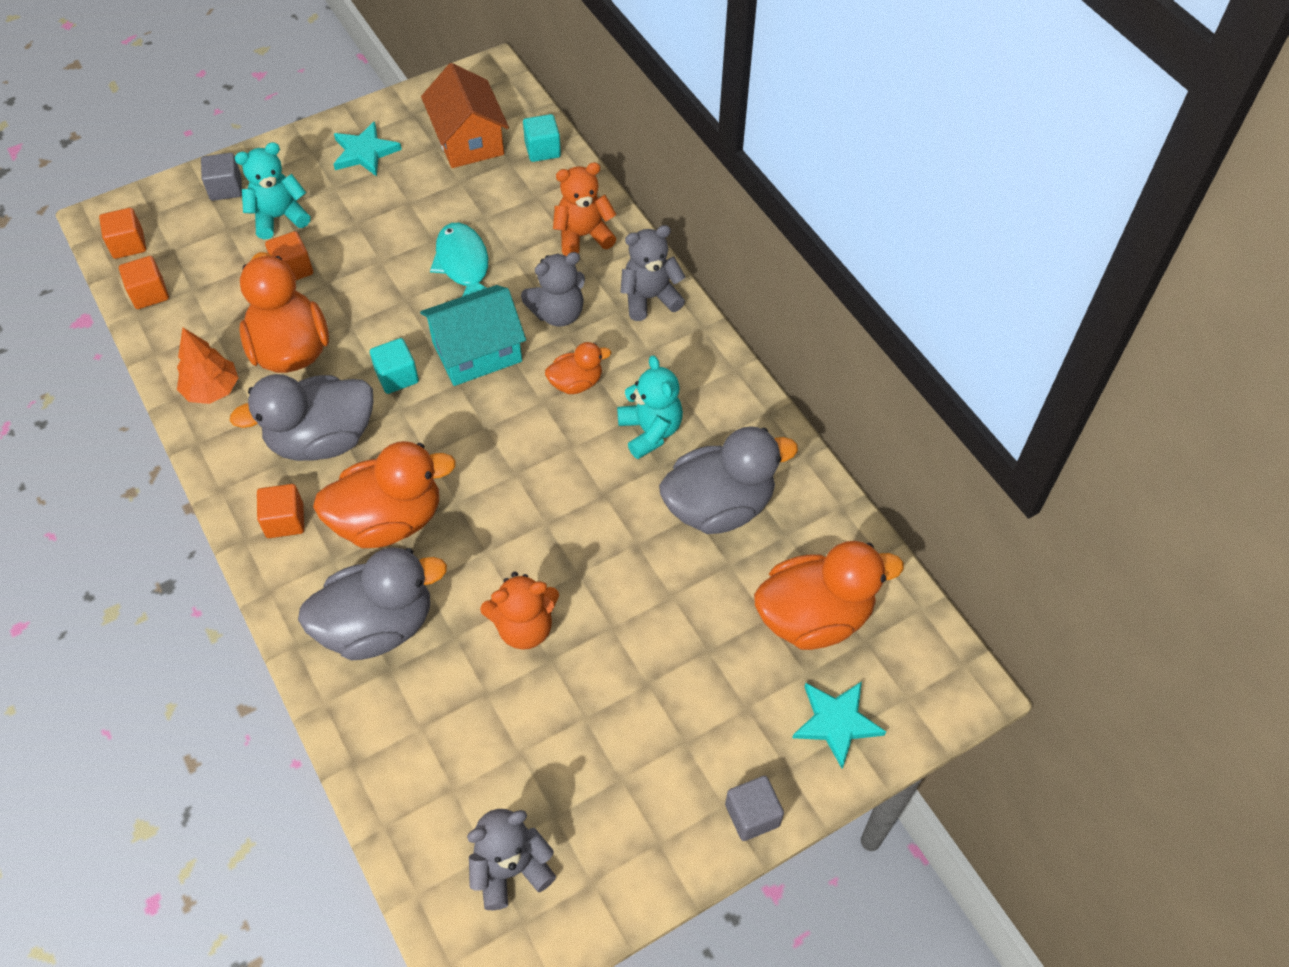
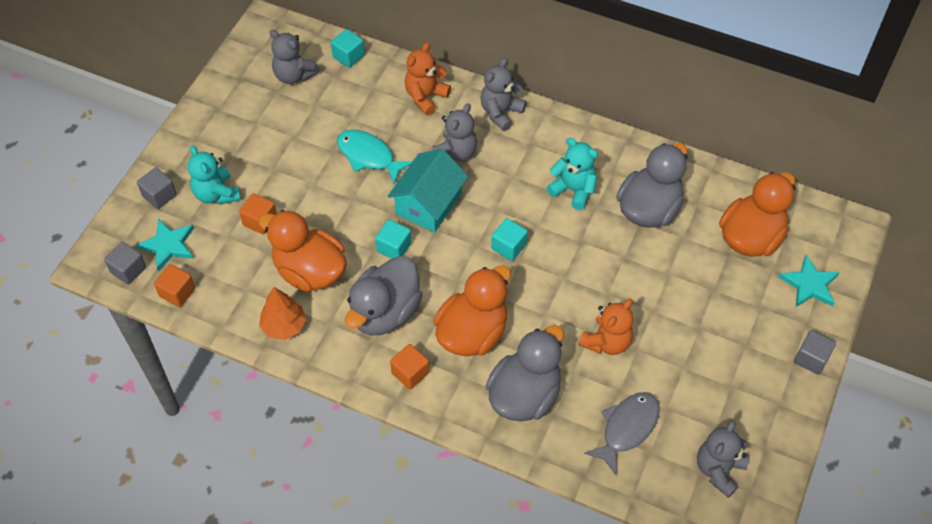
camera: 35 degrees left, 0 degrees up
(128, 244) = (128, 270): orange cube -> grey cube
(279, 217) = (216, 194): turquoise teddy bear -> turquoise teddy bear turned 60 degrees counterclockwise
(365, 152) = (232, 120): turquoise star -> turquoise star (168, 245)
(452, 743) = (627, 428): none -> grey fish
(468, 140) = (294, 75): orange house -> grey teddy bear
(518, 450) = (508, 246): none -> turquoise cube
(576, 383) = (505, 187): orange duck -> none

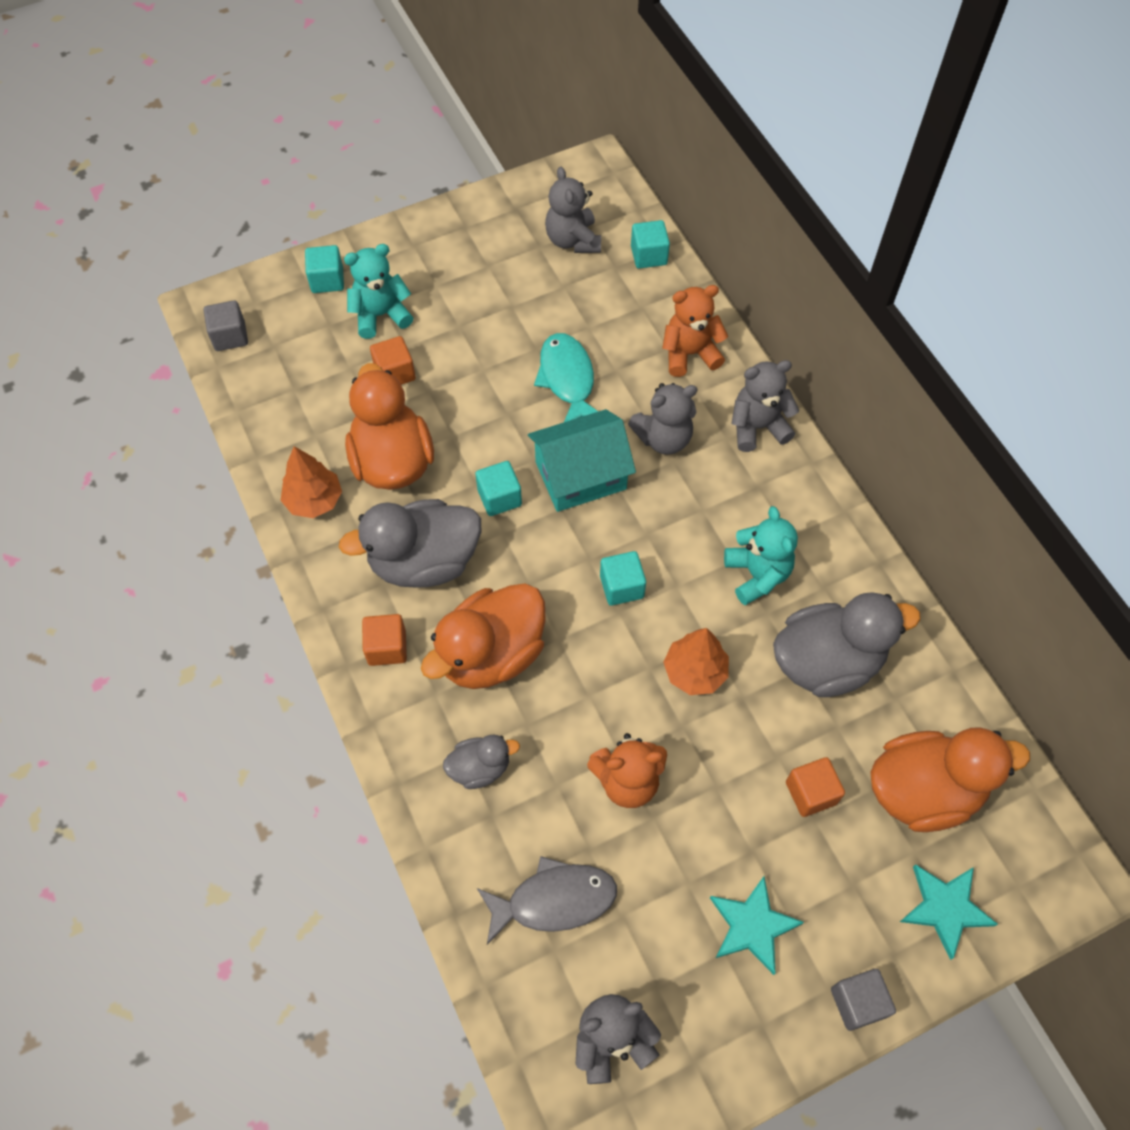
camera: 40 degrees right, 5 degrees up
(159, 195) = (327, 280): grey cube -> turquoise cube
(168, 245) = (288, 337): turquoise star -> turquoise star (752, 926)
(177, 292) = (251, 391): orange cube -> orange cube (811, 793)
(216, 194) = (381, 315): turquoise teddy bear -> turquoise teddy bear turned 60 degrees clockwise
(472, 333) = (491, 654): orange duck -> orange duck turned 150 degrees clockwise
(524, 395) = (480, 768): grey duck -> grey duck, size x0.52
(588, 262) = (695, 672): none -> orange tree

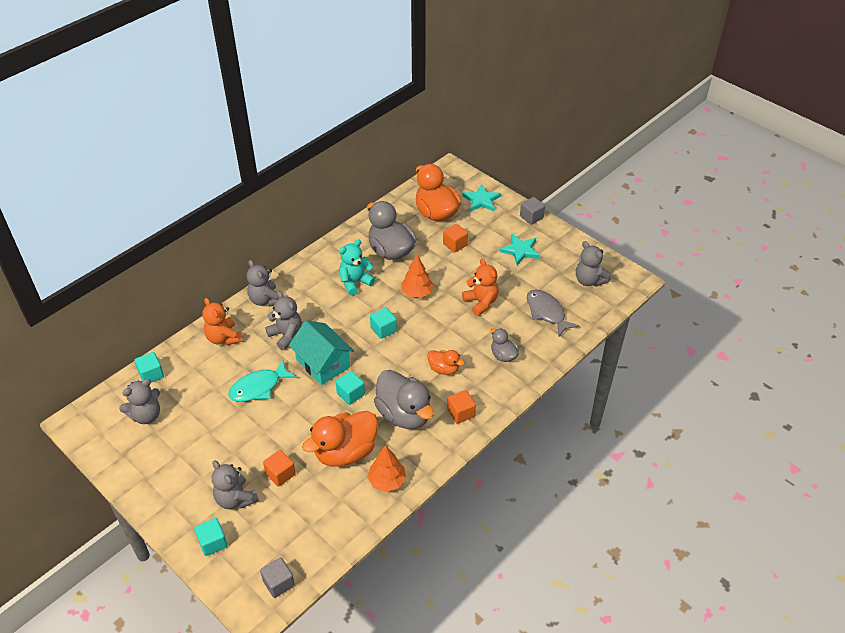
camera: 110 degrees left, 15 degrees down
(381, 315) = (235, 499): turquoise teddy bear -> grey teddy bear
(491, 654) = (444, 369): orange duck -> orange duck, size x0.52

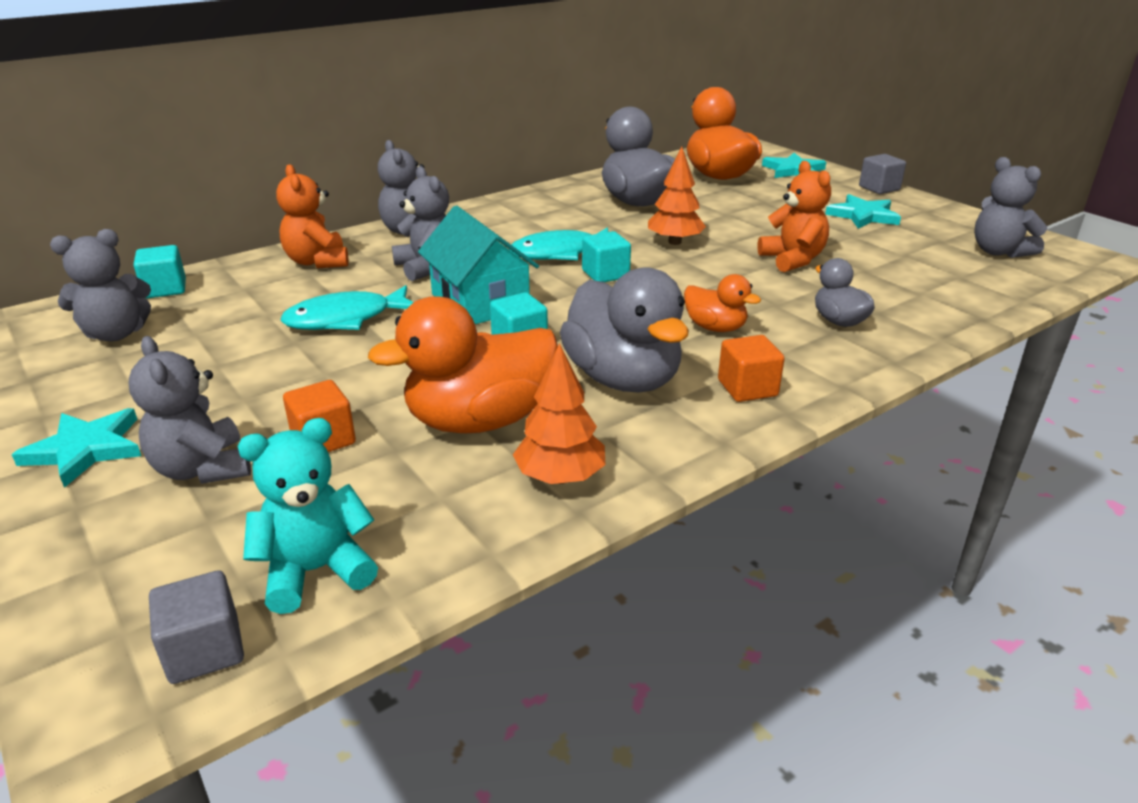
camera: 10 degrees right, 15 degrees down
(178, 495) = (85, 449): none -> turquoise star
(213, 542) = (98, 541): turquoise cube -> none
(355, 282) = (569, 225): turquoise teddy bear -> turquoise teddy bear (316, 571)
(356, 312) = (560, 253): none -> turquoise fish
(455, 244) = (747, 203): orange cube -> none
(547, 312) = (922, 279): grey fish -> none

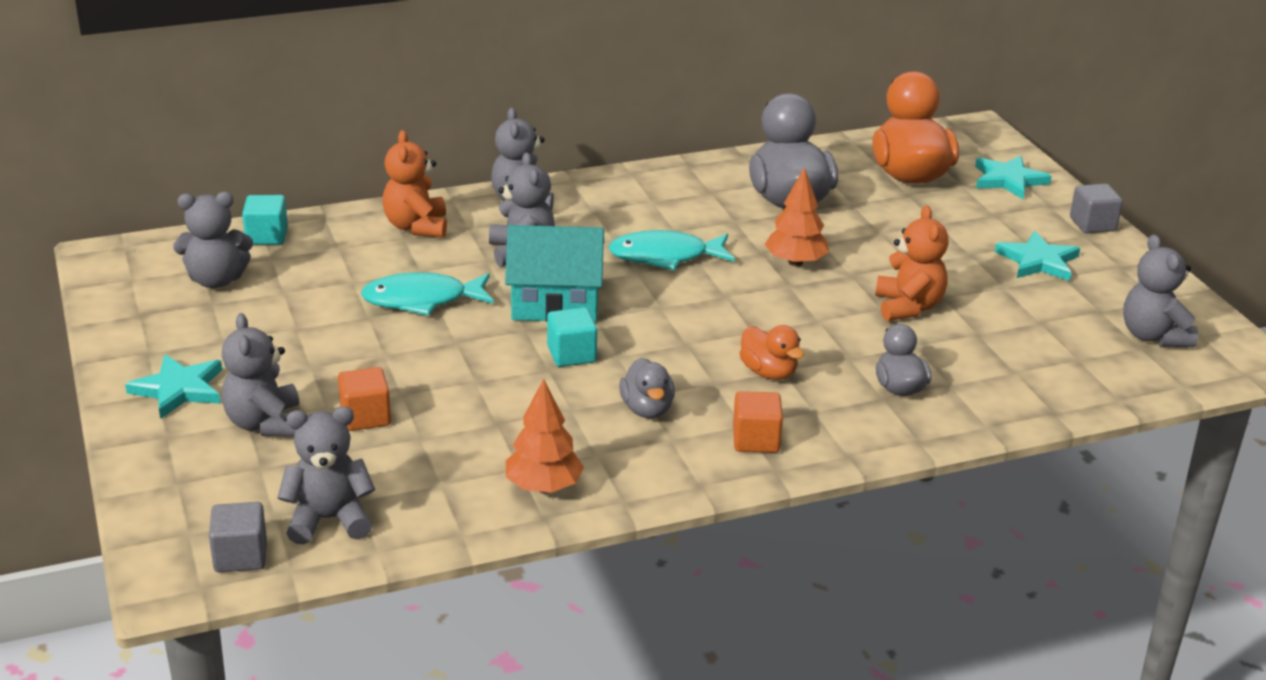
camera: 15 degrees right, 0 degrees up
(316, 571) = (329, 520): turquoise teddy bear -> grey teddy bear
(479, 421) = (500, 425): orange duck -> none
(480, 302) = (555, 303): turquoise house -> turquoise house turned 75 degrees counterclockwise
(605, 274) = (697, 291): turquoise cube -> none
(623, 379) = (647, 409): grey duck -> grey duck, size x0.52

